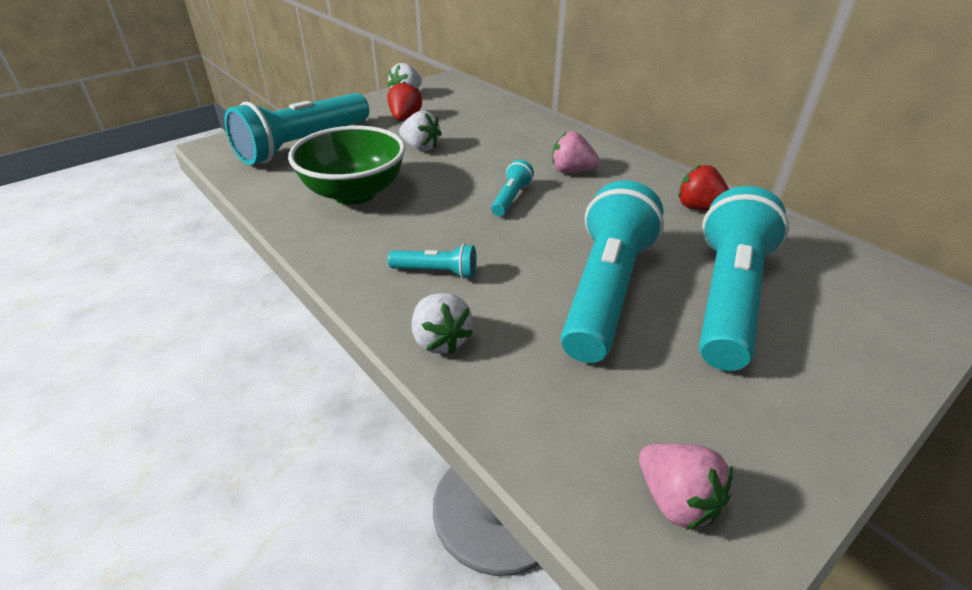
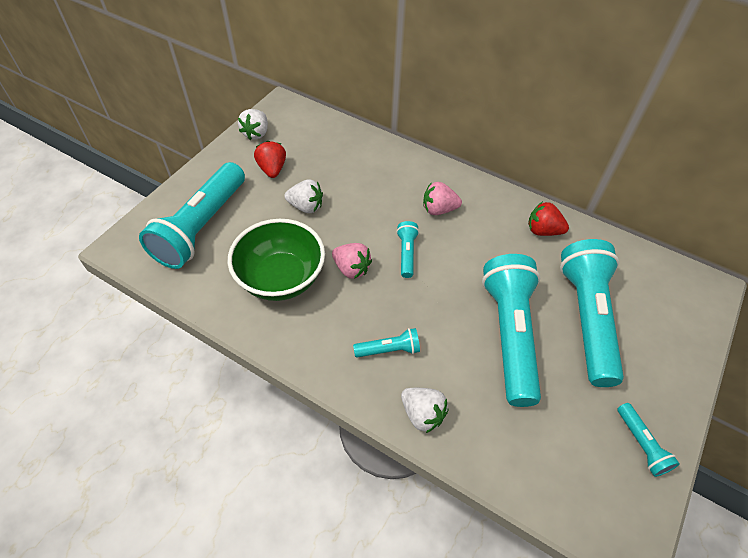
camera: 20 degrees left, 15 degrees up
(676, 500) = (605, 491): pink strawberry -> pink strawberry (351, 269)
(765, 456) = (641, 444): none -> turquoise flashlight

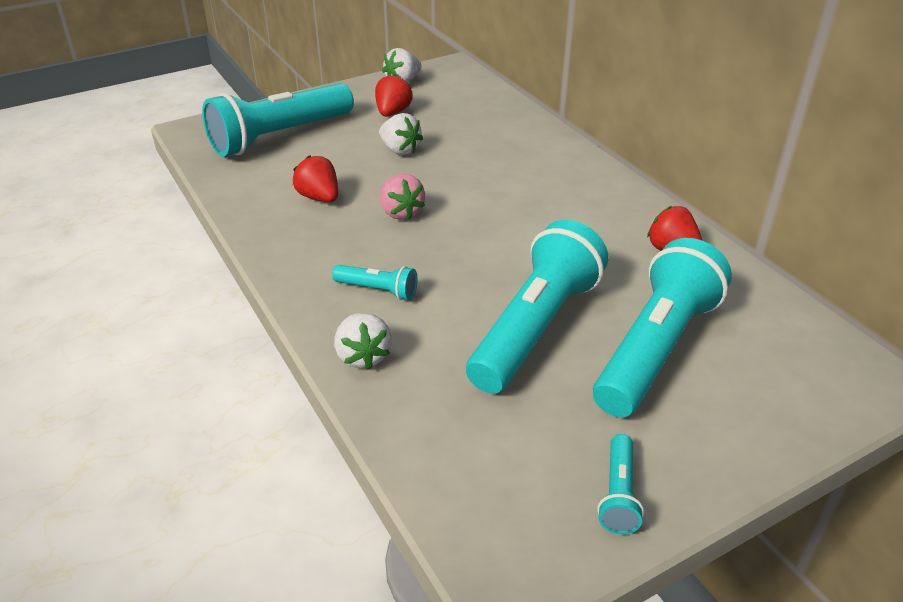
camera: 30 degrees right, 15 degrees down
(281, 279) = (319, 197): green bowl -> red strawberry
(406, 254) = (476, 219): turquoise flashlight -> none
(439, 209) = (551, 194): pink strawberry -> none

